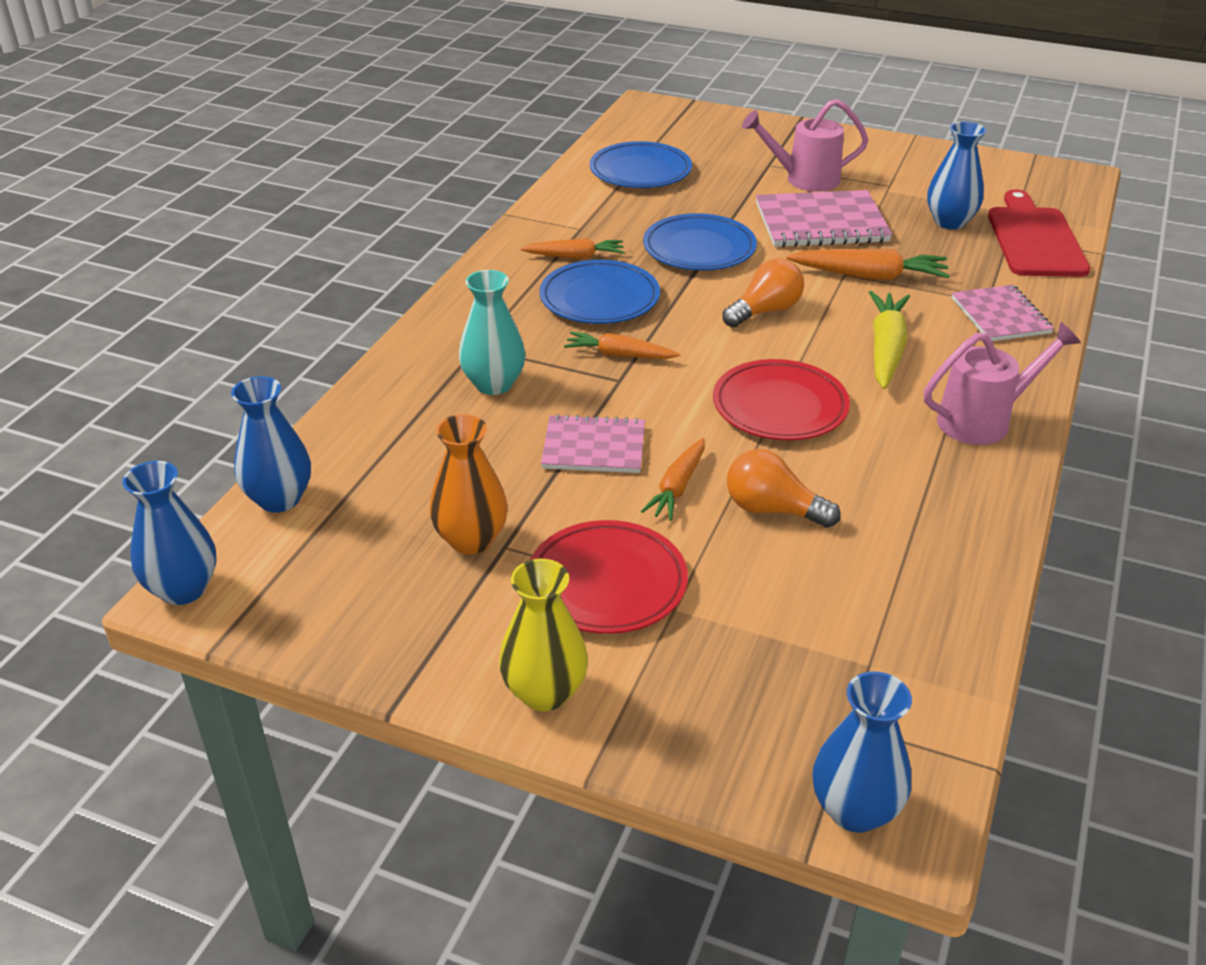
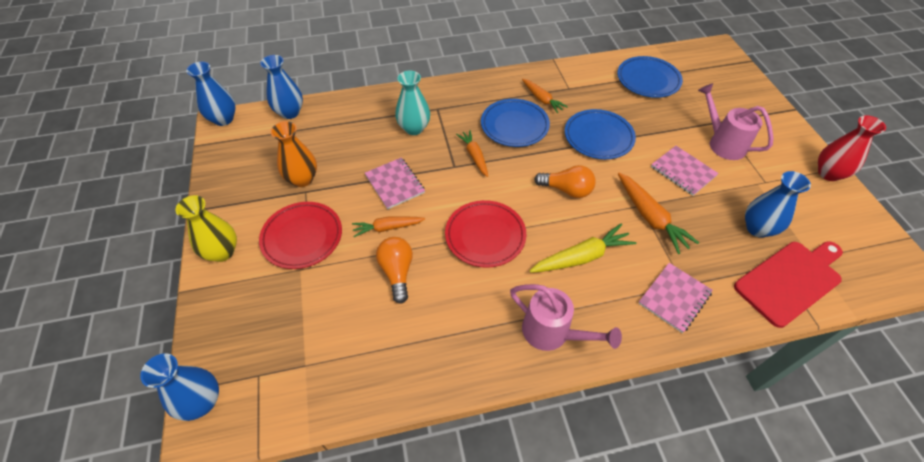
camera: 55 degrees right, 15 degrees up
(821, 223) = (683, 171): pink notebook -> pink notebook, size x0.65
(914, 148) = (828, 173): none -> red vase

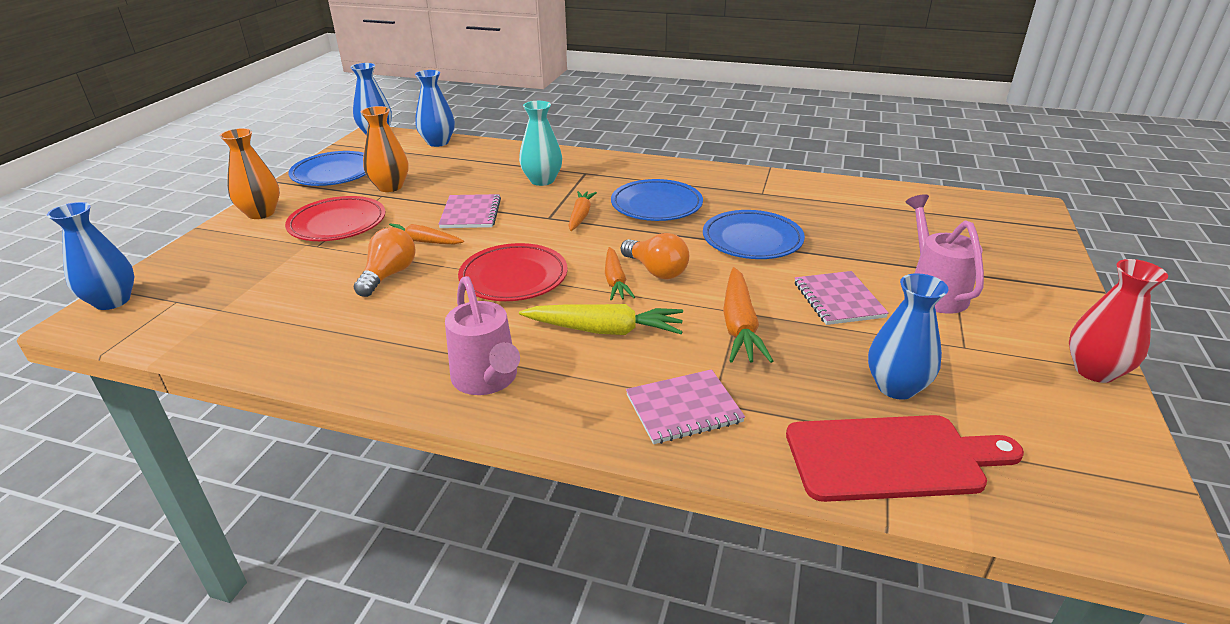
camera: 30 degrees right, 20 degrees down
(222, 252) = (261, 213): yellow vase -> orange vase
(542, 99) = (716, 193): orange carrot -> orange carrot (615, 281)
(648, 80) = (882, 210): blue plate -> blue plate (334, 173)

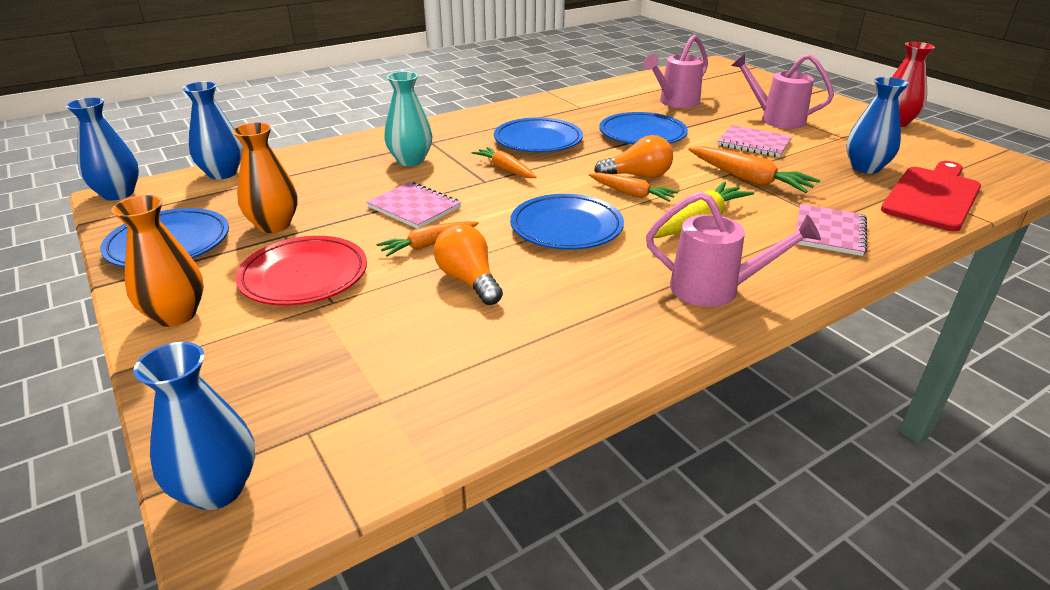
camera: 50 degrees left, 0 degrees up
(513, 278) = (566, 227): red plate -> blue plate
(864, 226) = (675, 102): none -> pink watering can

